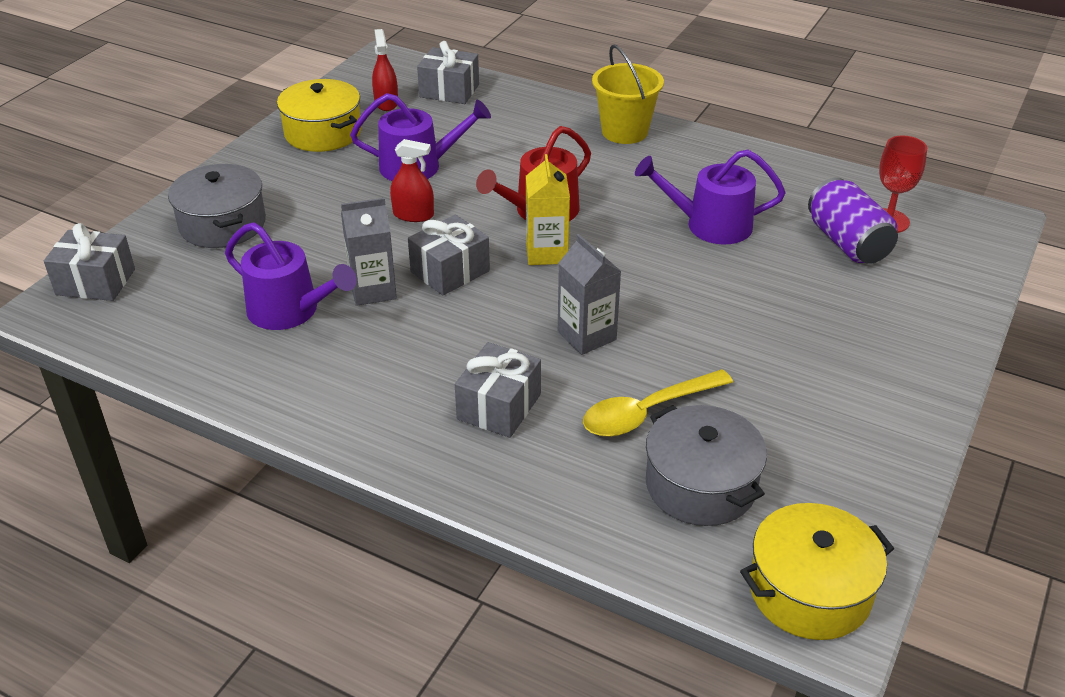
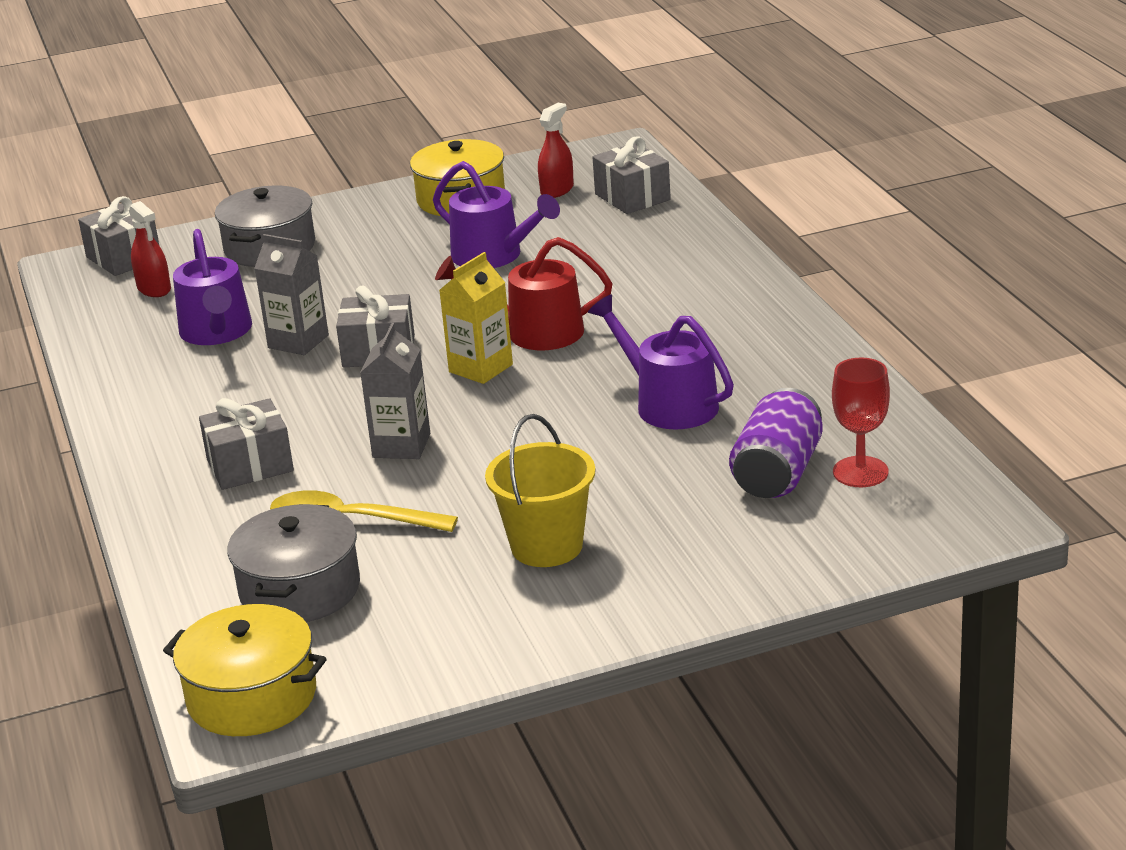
camera: 45 degrees right, 10 degrees down
(413, 215) = (423, 295): red spray bottle -> red spray bottle (154, 289)
(624, 132) = (737, 291): yellow bucket -> yellow bucket (547, 546)

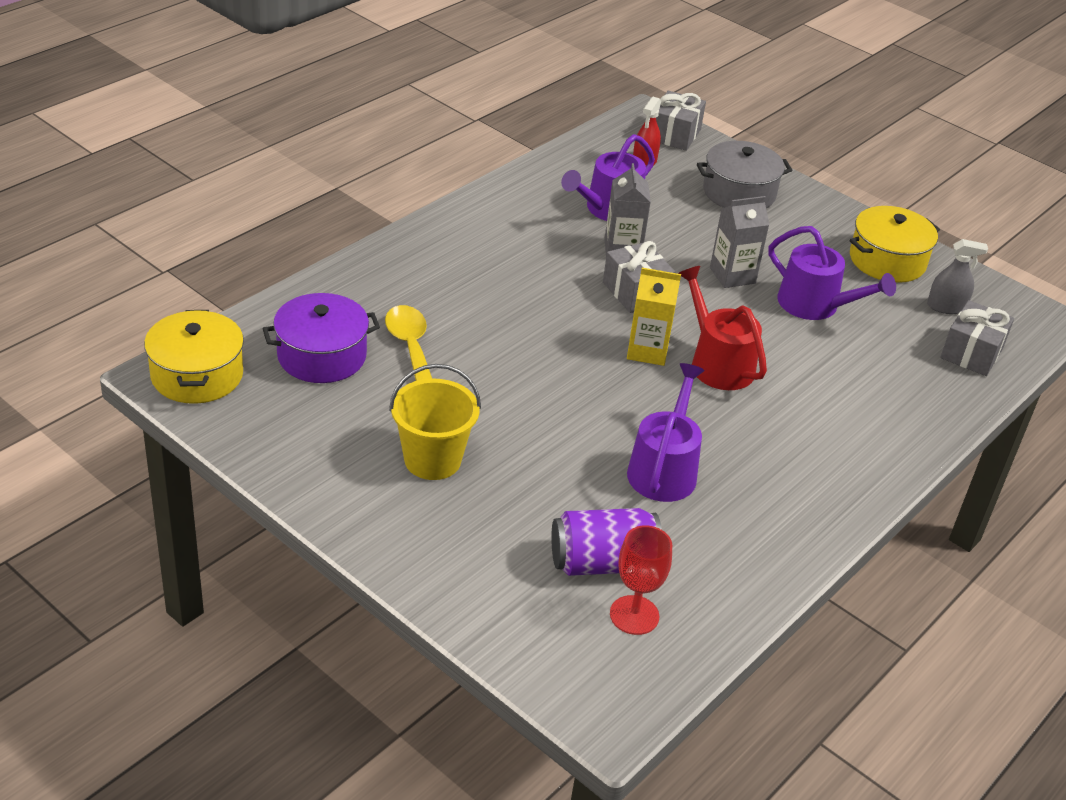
camera: 55 degrees right, 10 degrees up
(250, 465) = (454, 283): grey gift -> none
(300, 589) = (322, 356): grey pot -> purple pot
(401, 445) = (519, 345): grey carton -> grey carton (732, 275)
(493, 255) = (815, 305): purple watering can -> purple watering can turned 60 degrees counterclockwise
(557, 190) = (946, 307): red spray bottle -> grey spray bottle

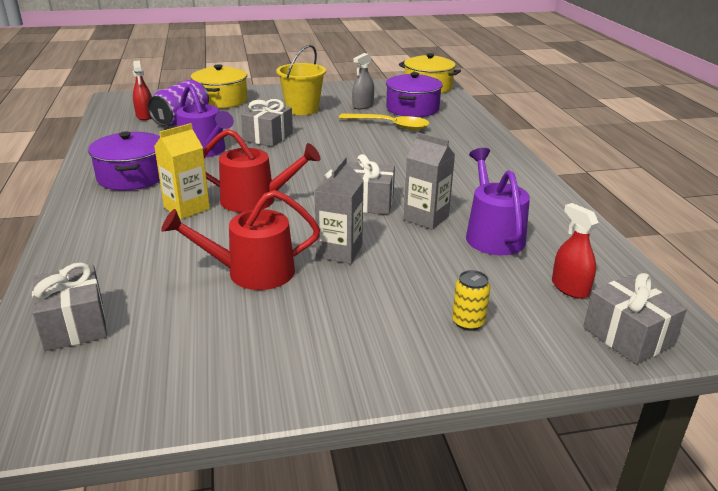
camera: 130 degrees right, 10 degrees down
(564, 439) = (268, 137): none -> grey gift
(634, 615) = (145, 116): red goblet -> red spray bottle
(647, 351) = (301, 183): yellow carton -> yellow carton (186, 208)
(739, 192) = (468, 322): grey pot -> yellow can
(787, 484) = (132, 176): none -> purple pot
(815, 305) = (252, 272): purple watering can -> red watering can
(887, 260) = (251, 360): yellow pot -> yellow pot (221, 100)
(946, 307) = (140, 353): grey spray bottle -> grey spray bottle (363, 106)

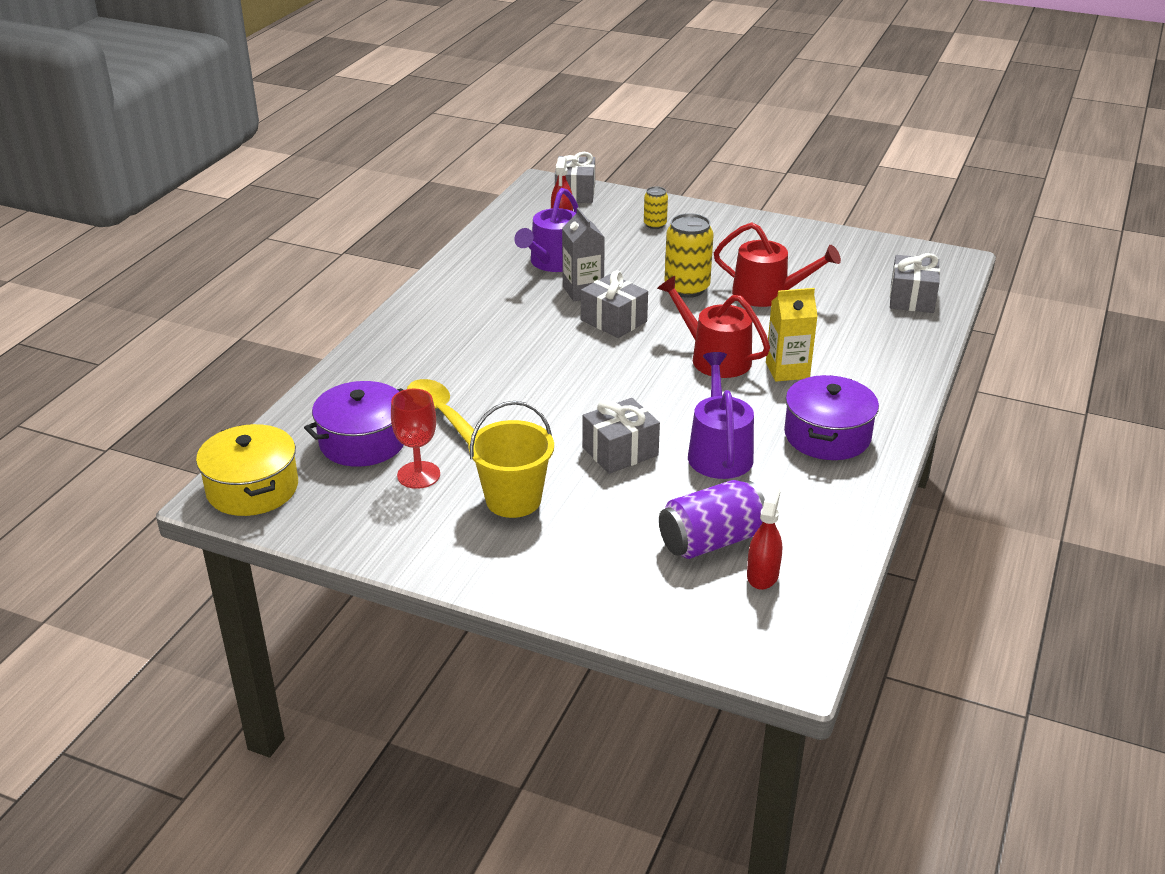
camera: 145 degrees left, 5 degrees up
(221, 100) = (613, 579): yellow pot -> none
(339, 251) = (687, 288): grey carton -> yellow can
(363, 106) = (418, 475): grey spray bottle -> red goblet

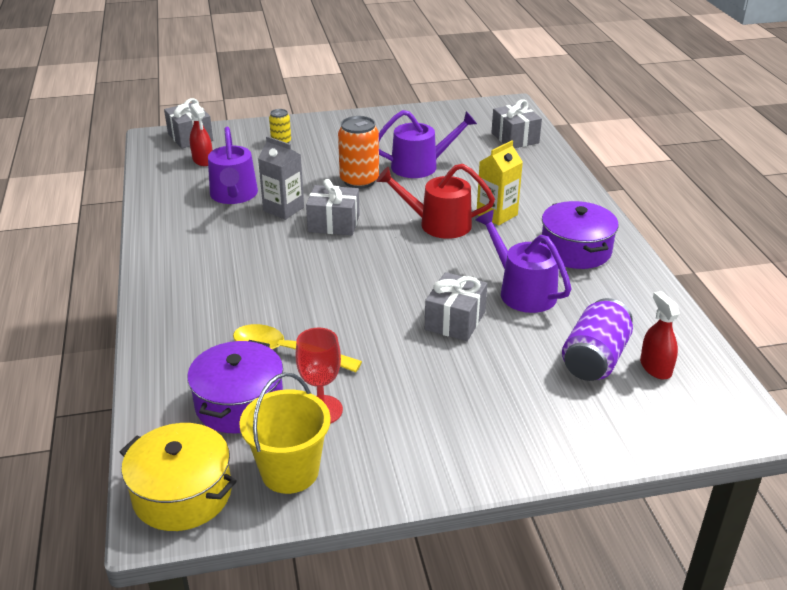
camera: 35 degrees left, 0 degrees up
(513, 500) = (421, 395): yellow bucket -> yellow bucket (290, 471)
(687, 288) = (359, 181): yellow can -> orange can
(767, 294) = (420, 166): red watering can -> purple watering can

